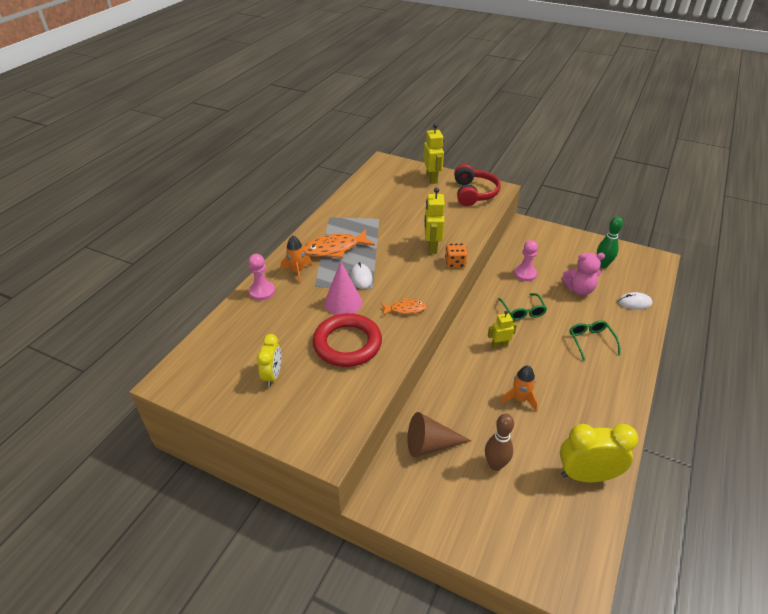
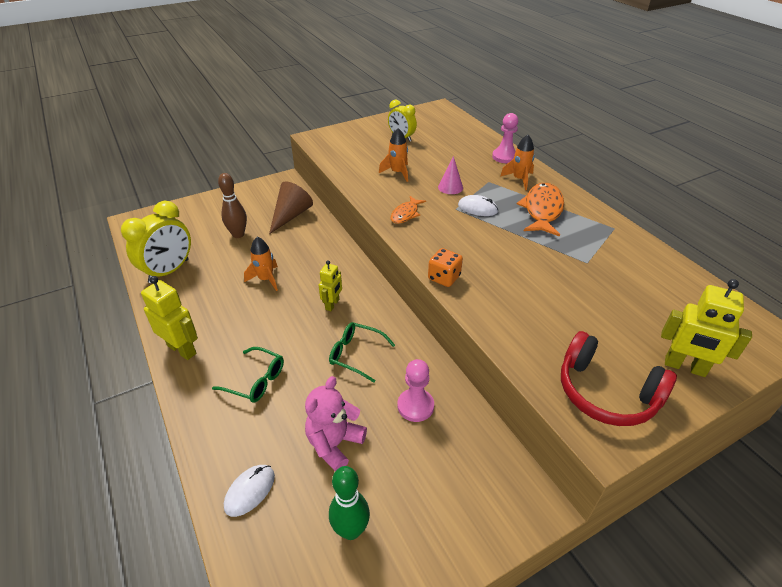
camera: 125 degrees right, 0 degrees up
(343, 302) = (450, 187): pink cone -> pink cone, size x0.64
(347, 344) = (397, 173): red ring -> orange rocket
(432, 247) = (491, 276): yellow robot -> yellow robot (182, 349)

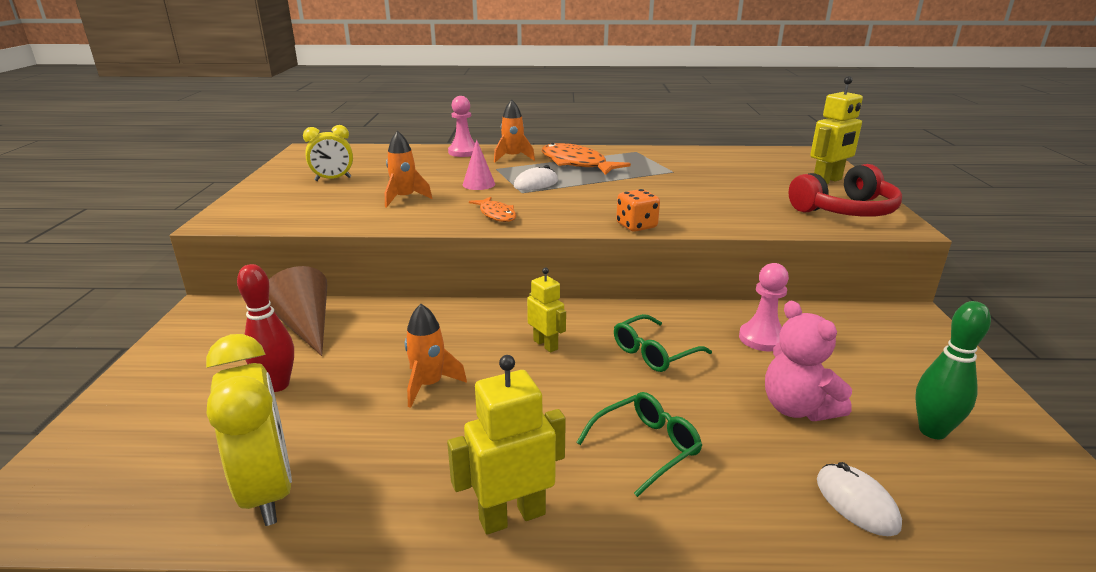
camera: 60 degrees left, 15 degrees down
(238, 234) = (277, 385): brown bowling pin -> red bowling pin

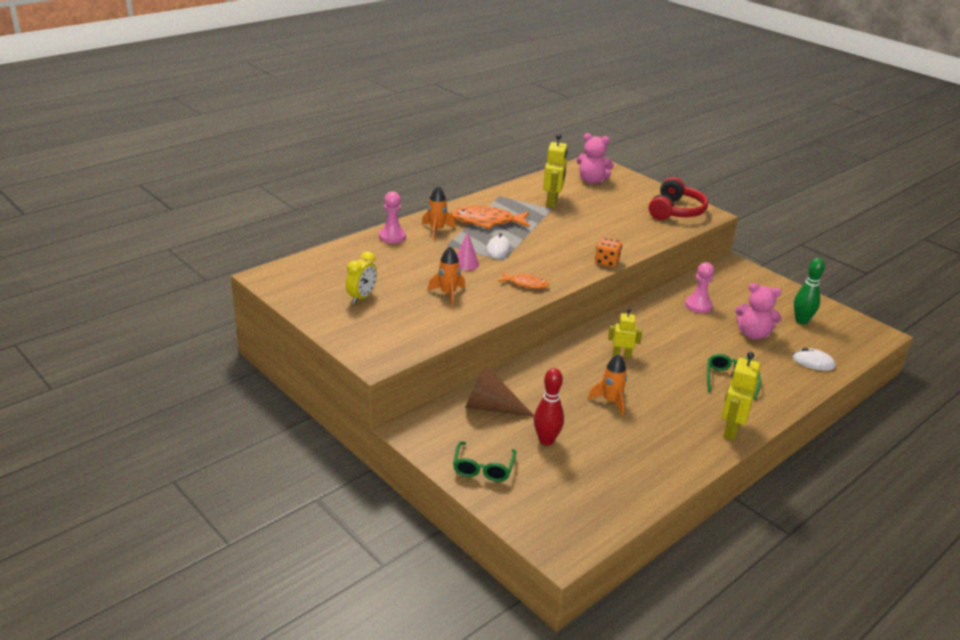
camera: 45 degrees left, 5 degrees up
(268, 490) = (637, 477): yellow clock -> none
(654, 353) = (670, 335): green glasses -> green glasses (483, 468)
(776, 163) = (591, 180): none -> pink teddy bear
(827, 181) = (637, 188): yellow robot -> yellow robot (552, 202)

